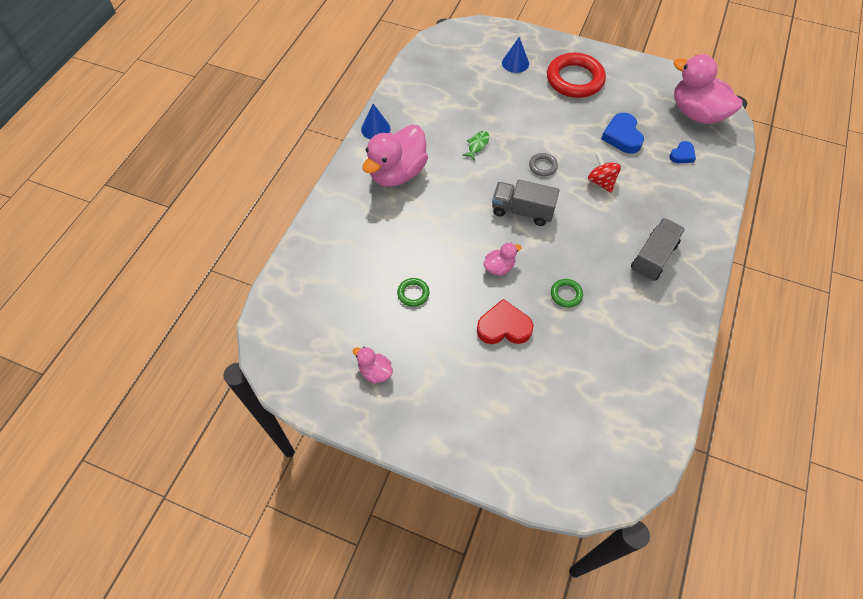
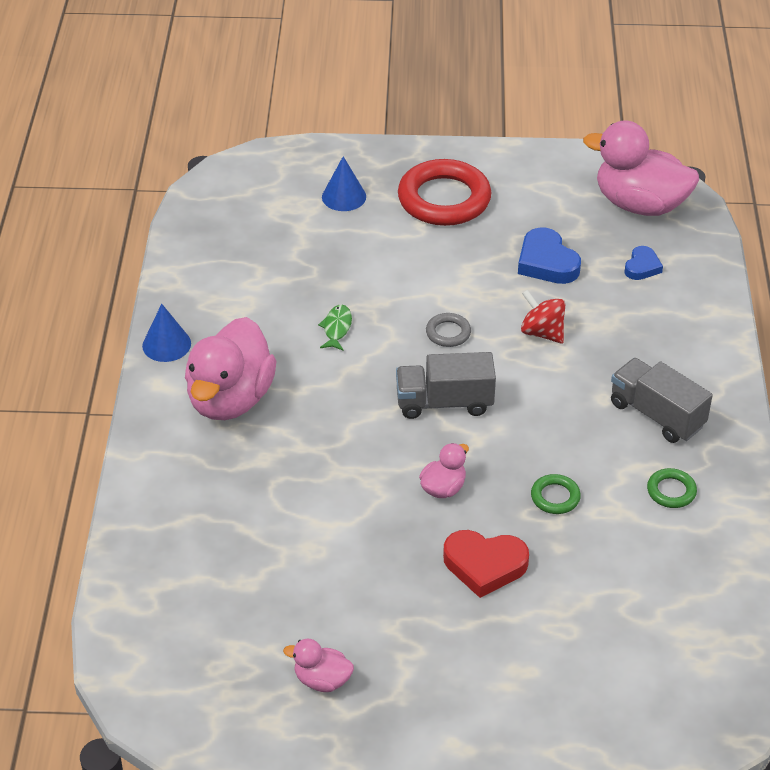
camera: 20 degrees left, 15 degrees down
(413, 293) = (331, 559): green ring -> green ring (671, 491)
(504, 327) = (484, 565): red heart -> red heart turned 150 degrees counterclockwise
(653, 258) = (656, 415): grey truck -> grey truck turned 60 degrees counterclockwise

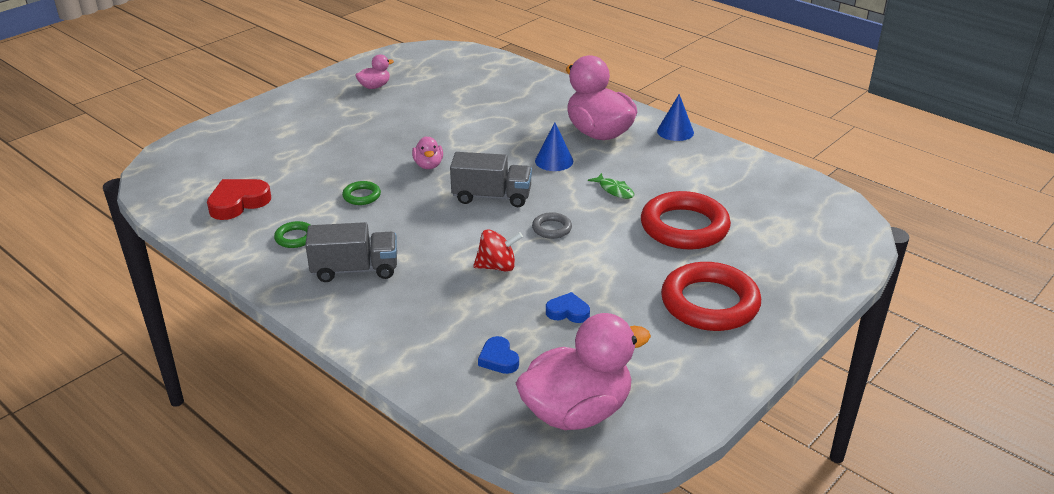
camera: 130 degrees right, 10 degrees down
(344, 196) = (766, 257): blue cone -> blue cone (554, 161)
(350, 257) = (684, 227): none -> red ring
(444, 402) = (491, 197): grey truck -> grey truck turned 60 degrees clockwise
(484, 565) = (359, 152): red heart -> red heart (238, 203)
(547, 262) = (568, 312): blue heart -> blue heart, size x0.60

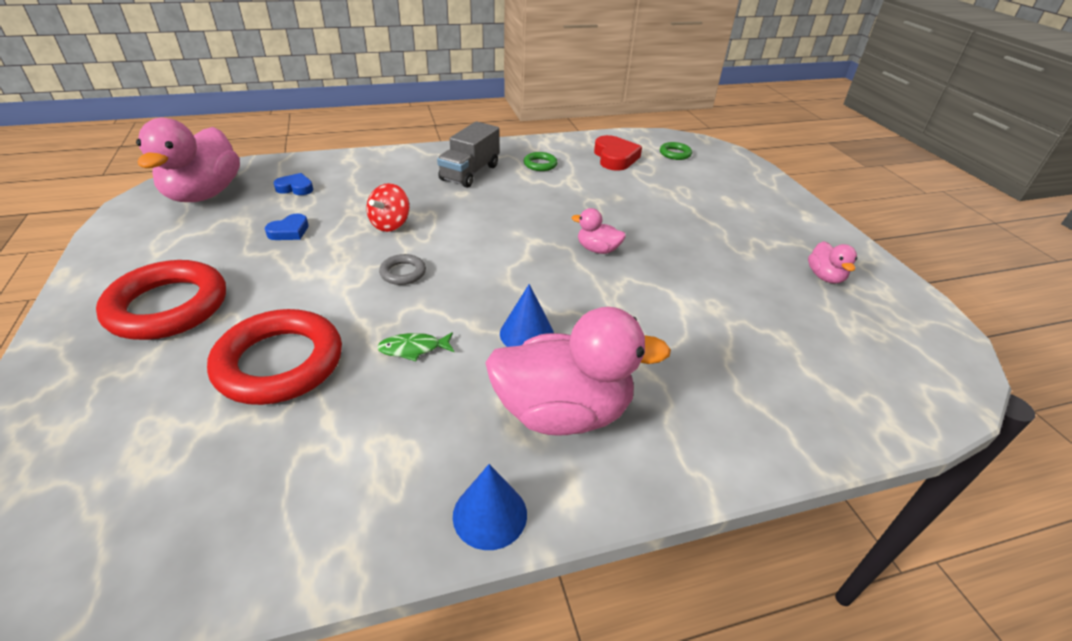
camera: 120 degrees right, 5 degrees up
(362, 196) = (573, 202): green ring -> green ring (675, 154)
(491, 197) = (498, 262): grey truck -> none

